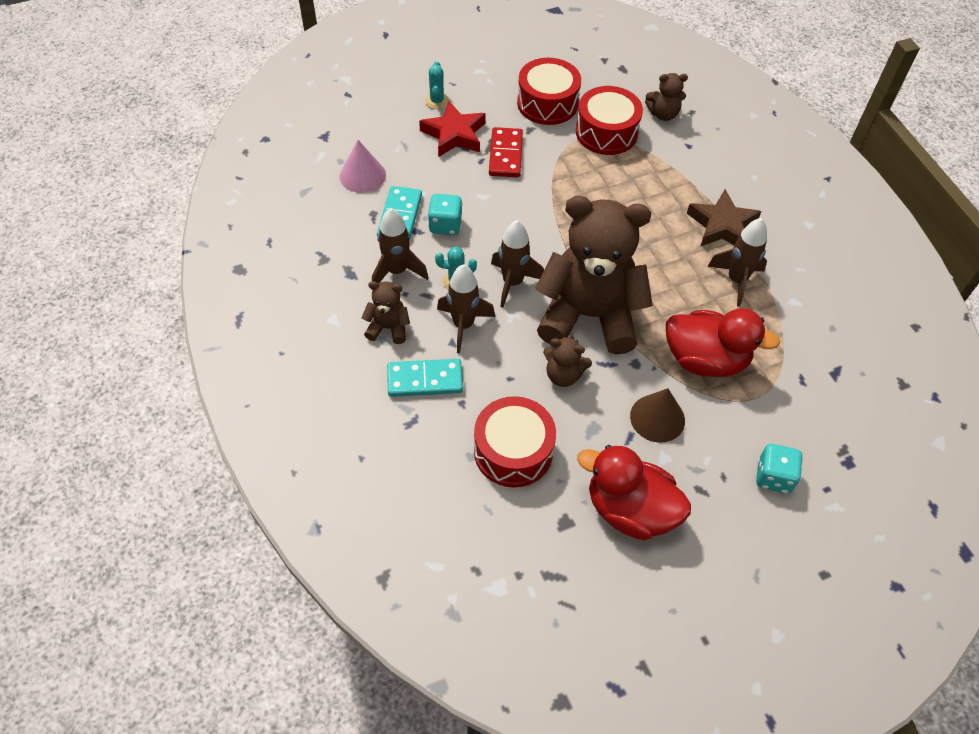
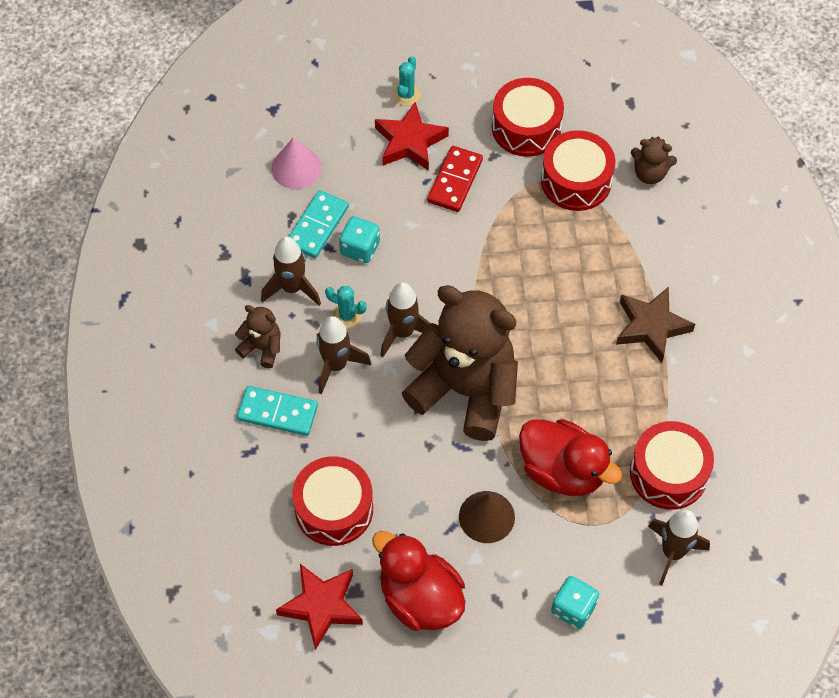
camera: 20 degrees right, 5 degrees up
(539, 546) = (322, 606): none -> red star
(563, 375) = (413, 446): brown teddy bear -> none
(736, 280) = (636, 393): brown rocket -> brown rocket (672, 552)
(796, 337) = (668, 473): none -> red drum

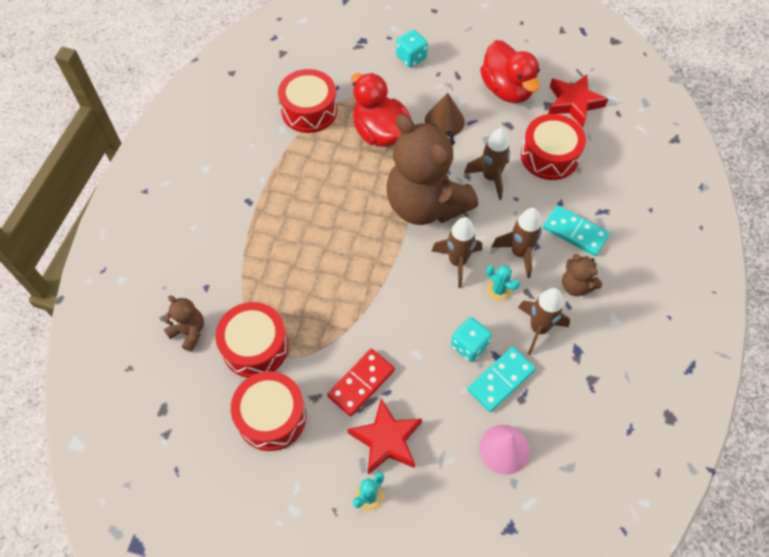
camera: 160 degrees left, 0 degrees up
(651, 326) = (264, 206): brown star -> none
(672, 552) = (333, 68): brown rocket -> brown rocket (490, 178)

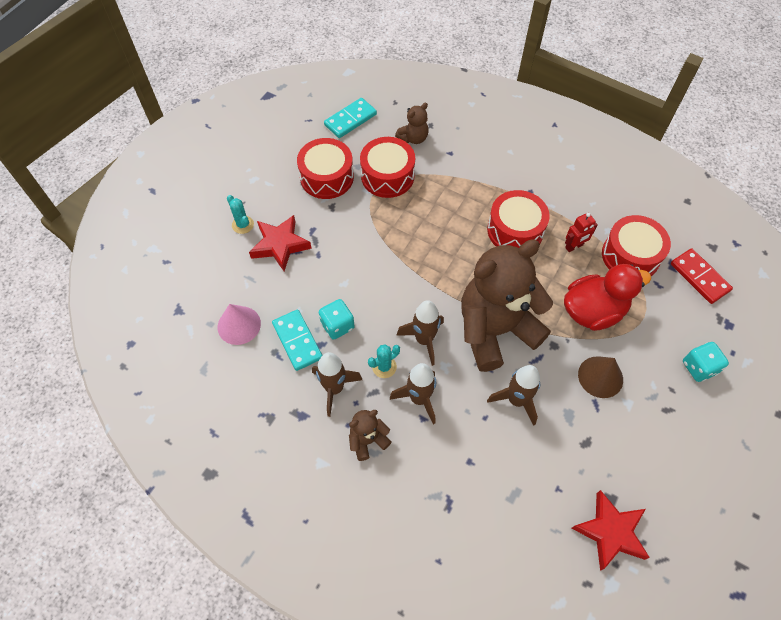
camera: 105 degrees right, 0 degrees up
(310, 154) = (574, 246): none -> red robot
(361, 383) = (332, 238): red domino -> red domino (699, 277)
(507, 89) = (640, 458): red duck -> none
(549, 156) = (534, 473): red drum -> red drum (515, 230)
(575, 232) = (429, 463): turquoise domino -> turquoise domino (350, 120)

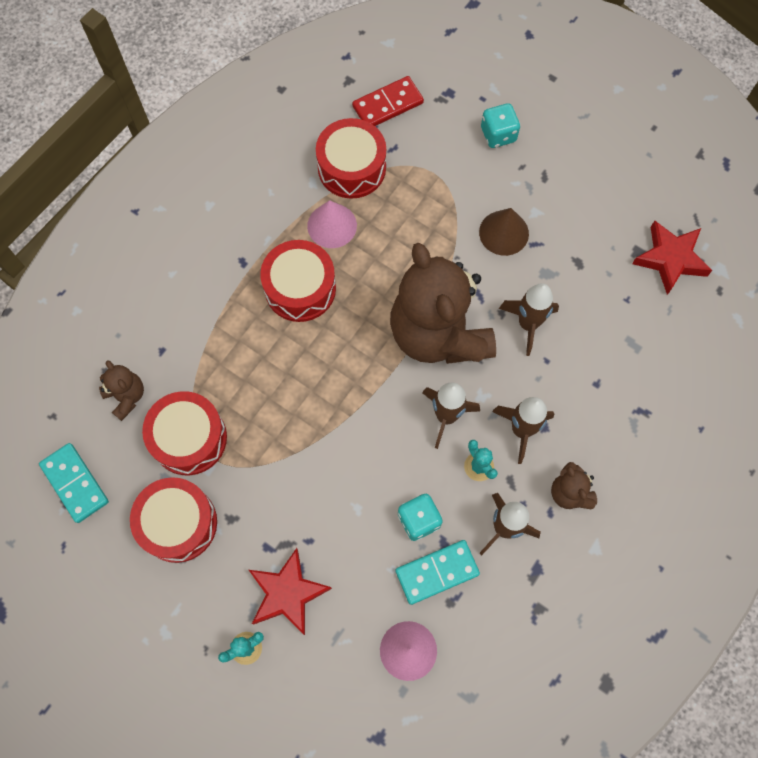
camera: 85 degrees left, 10 degrees up
(574, 246) = (332, 225): red robot -> pink cone
(593, 311) = (422, 223): red duck -> none

